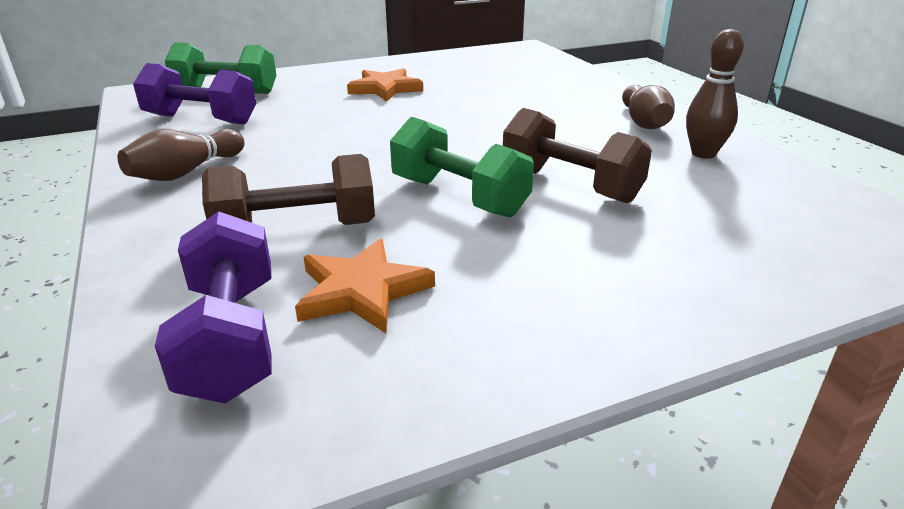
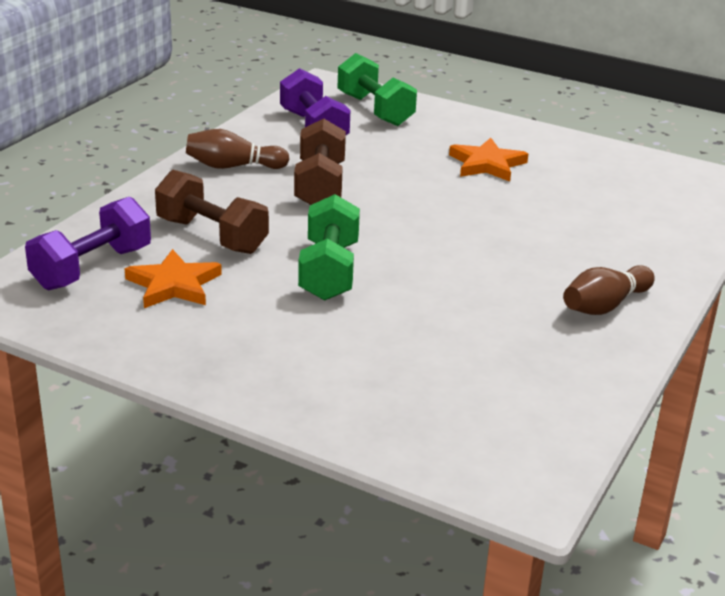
camera: 50 degrees right, 0 degrees up
(570, 185) = (411, 308): brown dumbbell -> brown dumbbell (320, 186)
(703, 154) = (569, 352): brown bowling pin -> none

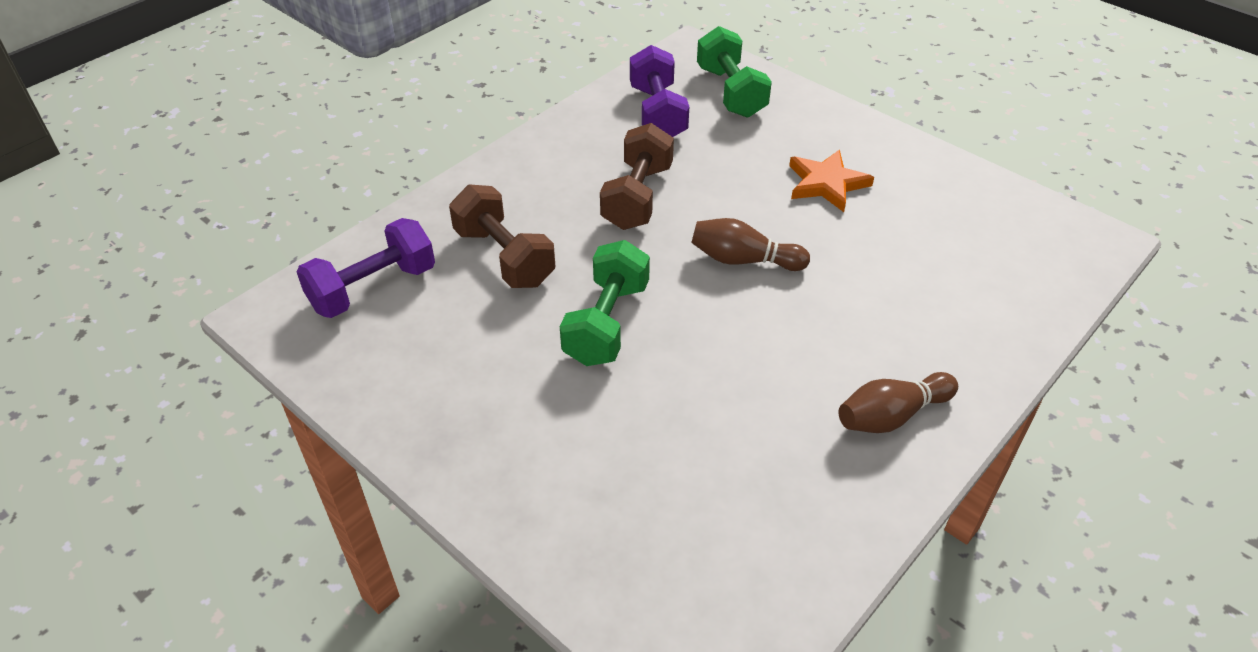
camera: 15 degrees right, 15 degrees up
(174, 285) = (444, 322): orange star -> none
(233, 166) = (557, 160): brown bowling pin -> brown bowling pin (743, 260)

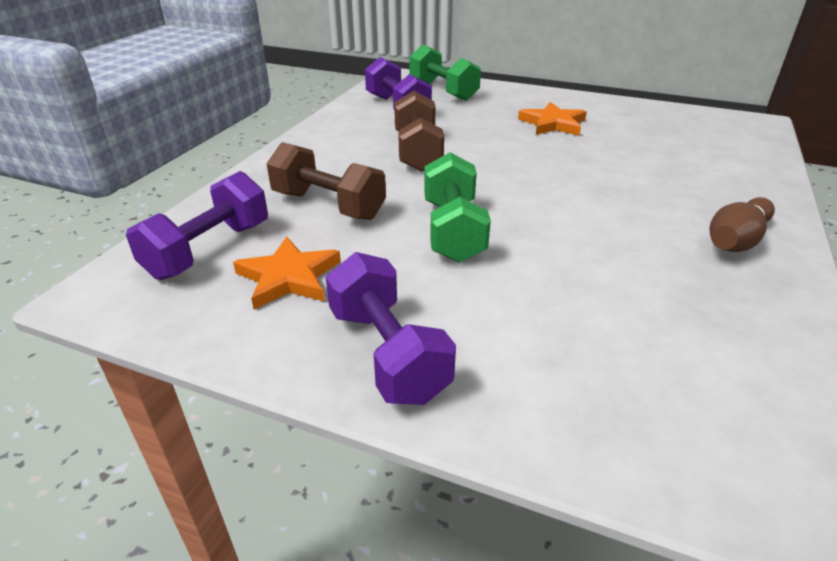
camera: 20 degrees left, 10 degrees down
(428, 340) = (288, 277): none -> orange star
(471, 446) = (388, 353): none -> purple dumbbell
(743, 260) = (531, 172): brown bowling pin -> none

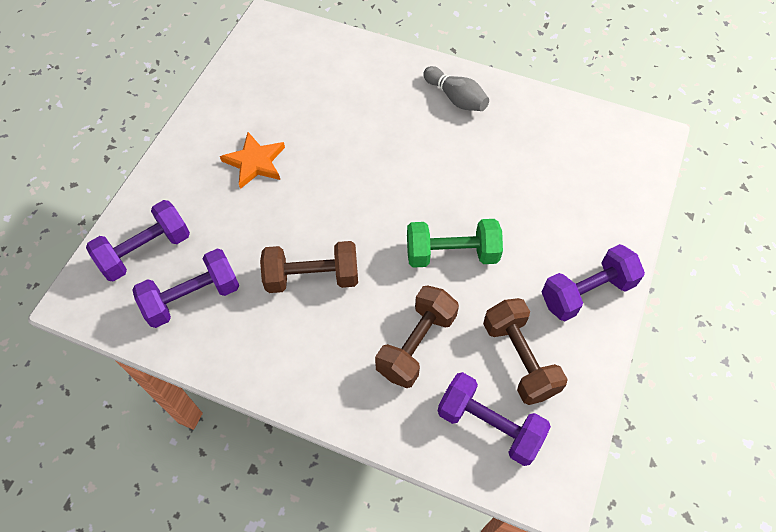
camera: 90 degrees left, 25 degrees up
(288, 277) = (519, 359): orange star -> brown dumbbell
(443, 91) = (145, 251): green dumbbell -> purple dumbbell
(736, 241) = (456, 98): brown bowling pin -> grey bowling pin

